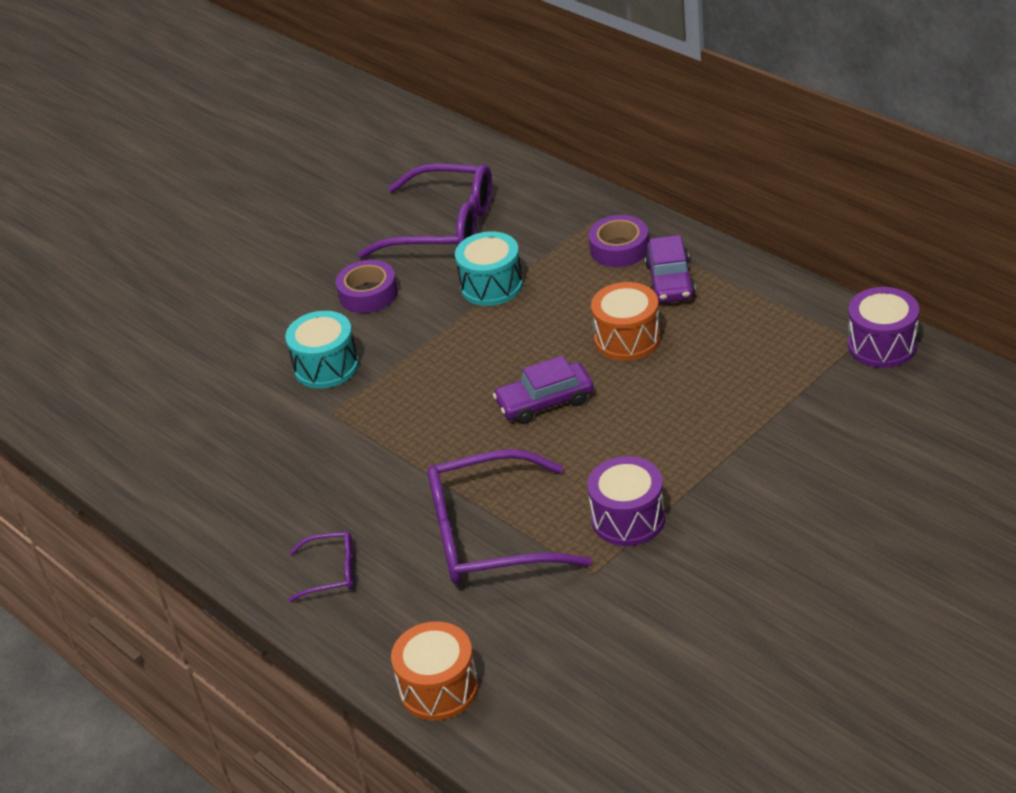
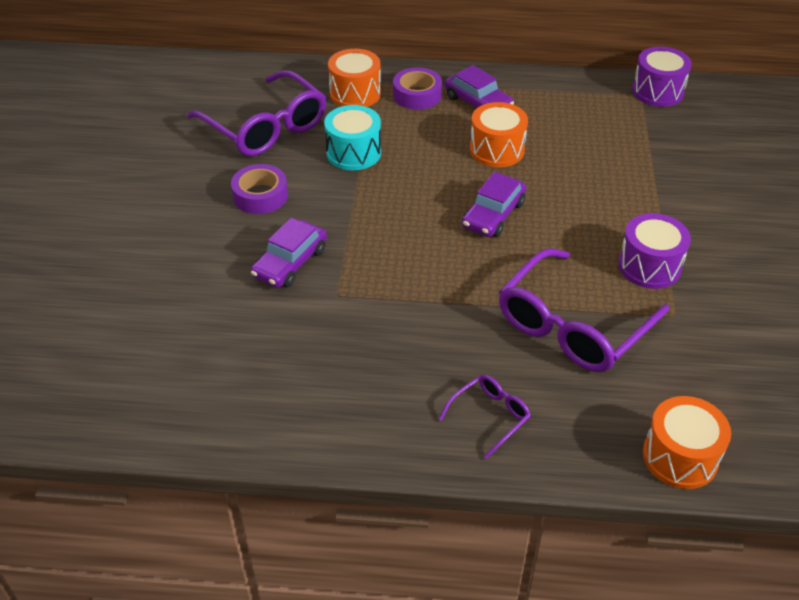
camera: 45 degrees left, 5 degrees up
(326, 366) = (290, 263): turquoise drum -> purple car
(444, 227) = (265, 127): purple glasses -> purple glasses turned 75 degrees clockwise
(562, 224) = (355, 93): none -> orange drum

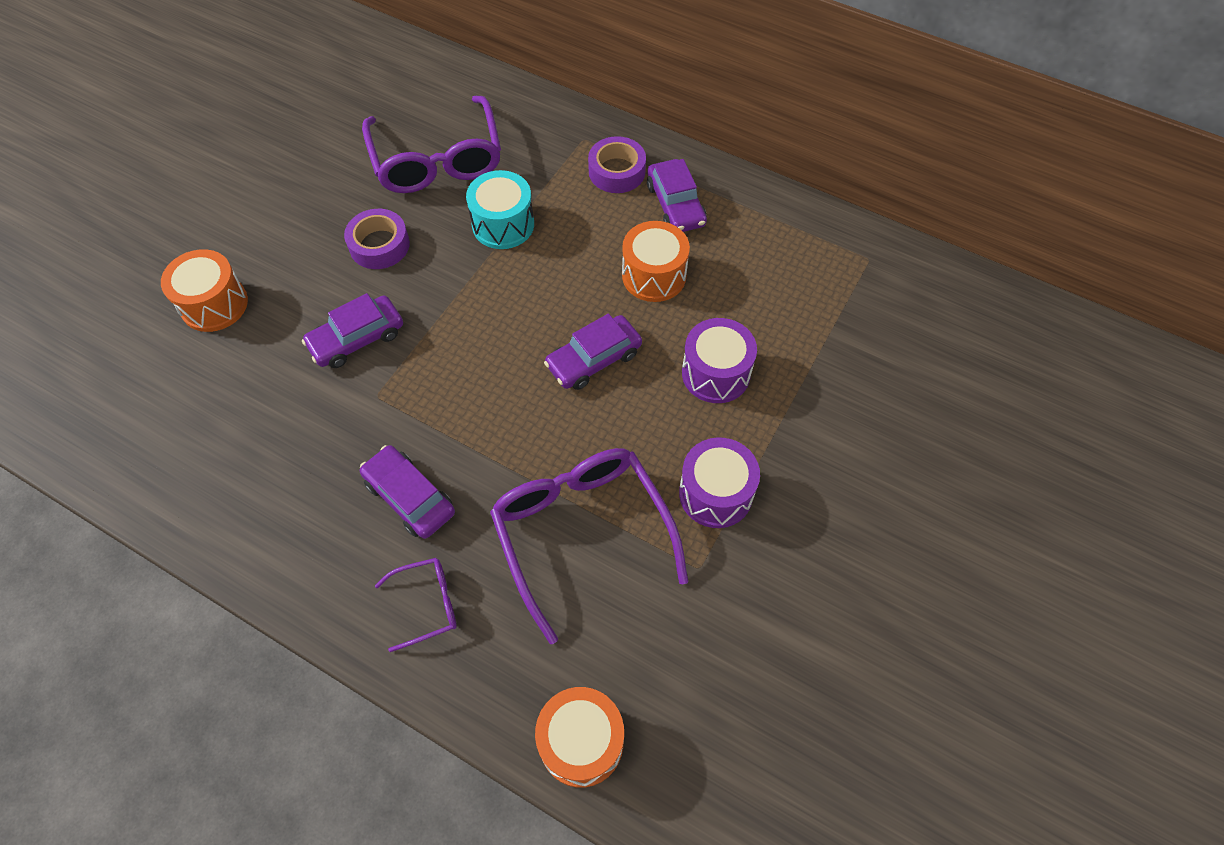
camera: 25 degrees right, 15 degrees up
(355, 93) = (553, 147): orange drum -> orange drum (214, 304)
(419, 351) = (410, 497): none -> purple car
(573, 325) = (582, 533): purple glasses -> purple glasses turned 90 degrees clockwise
(657, 91) = (892, 261): purple drum -> purple drum (716, 373)

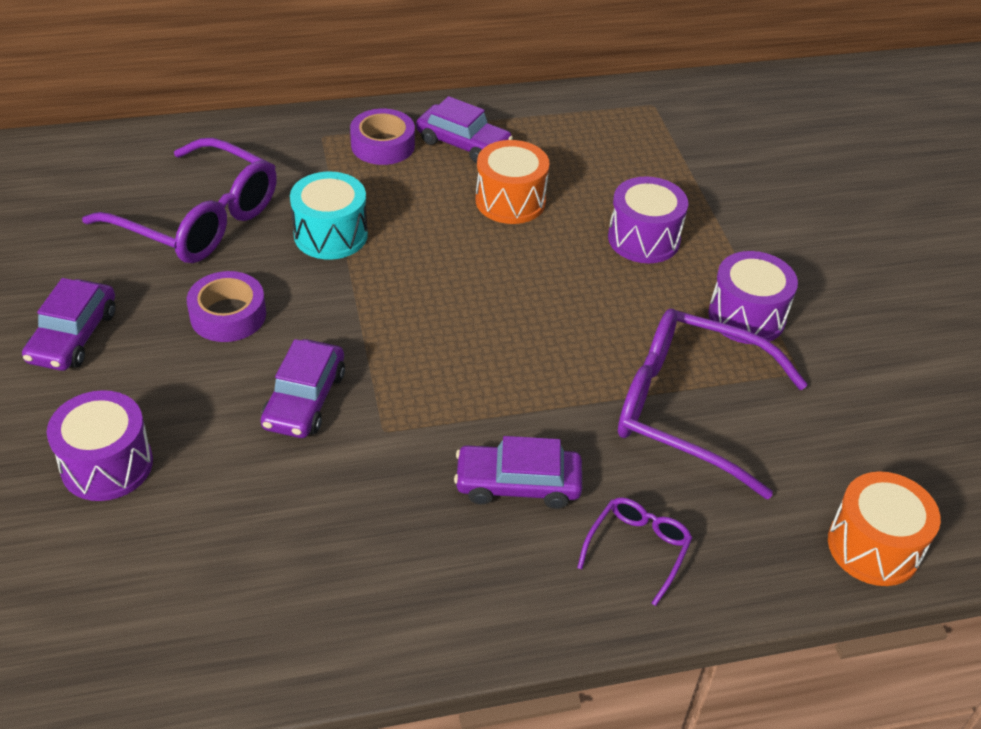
camera: 45 degrees left, 15 degrees down
(214, 304) = (107, 465): orange drum -> purple drum
(594, 359) = (539, 286): purple car -> purple car (73, 336)

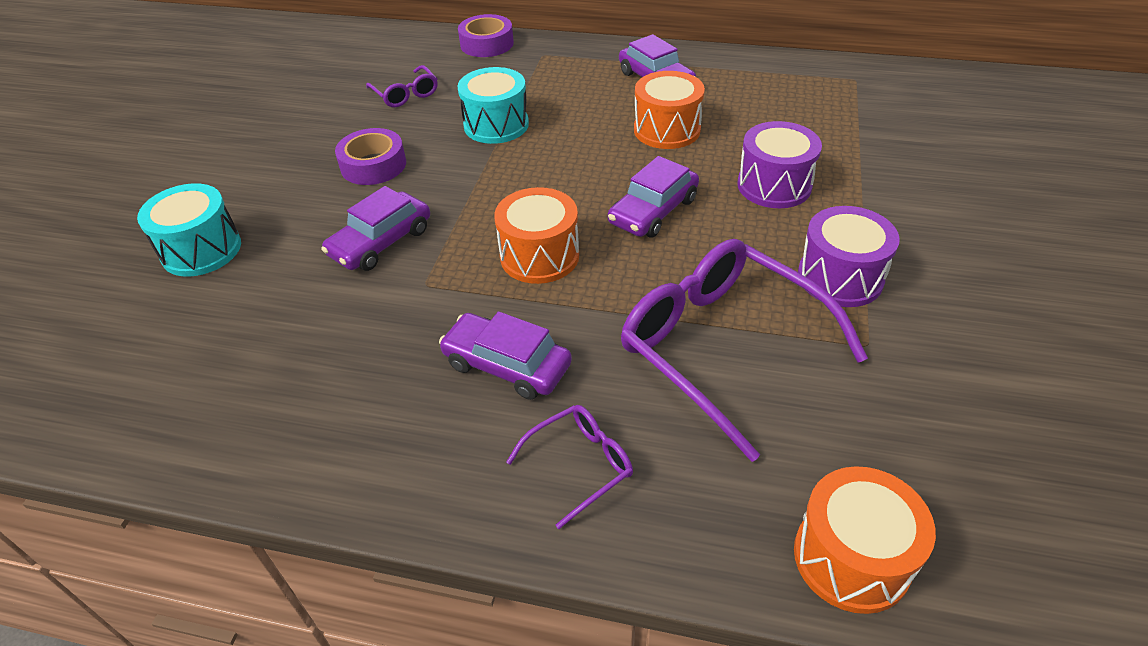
camera: 30 degrees right, 0 degrees up
(73, 336) = (255, 154): purple car -> purple car (653, 211)
(107, 465) = (201, 250): purple drum -> turquoise drum
(198, 219) = (406, 94): purple glasses -> purple glasses, size x0.47
(383, 145) = (587, 69): purple tape -> purple tape (487, 44)
(475, 369) = (539, 256): none -> orange drum

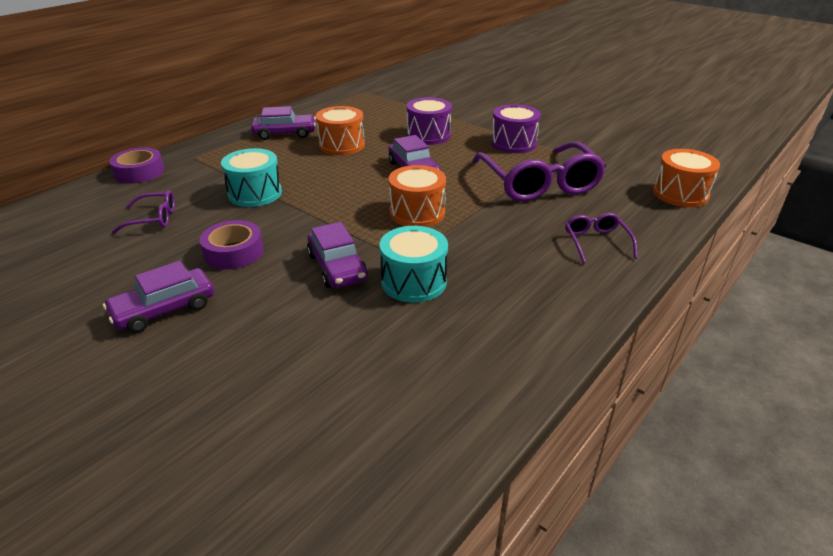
camera: 65 degrees left, 10 degrees down
(201, 250) = (242, 362): turquoise drum -> turquoise drum (413, 282)
(507, 365) = (505, 246): purple car -> purple car (164, 309)
(722, 347) = (539, 183): purple glasses -> purple glasses turned 90 degrees counterclockwise

